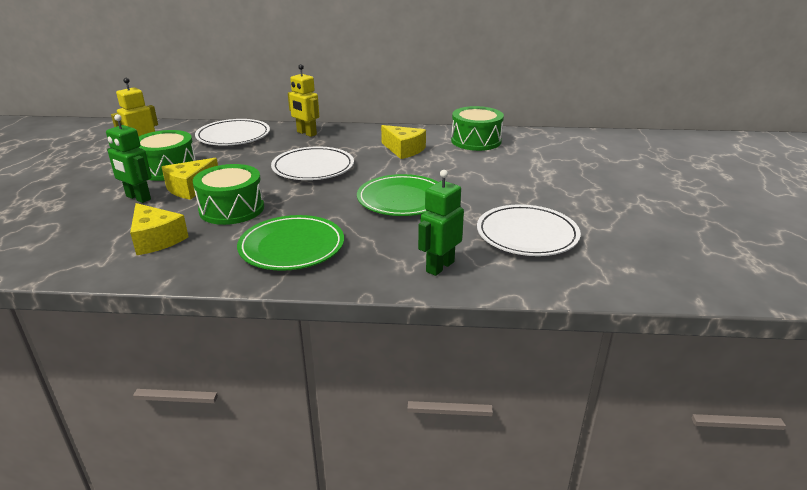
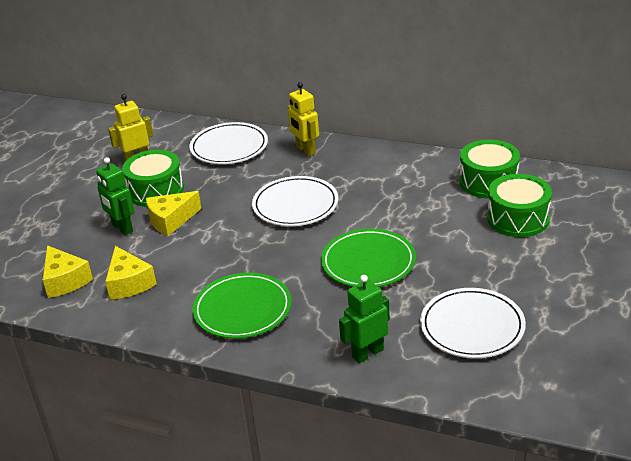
camera: 20 degrees right, 5 degrees up
(232, 209) = (202, 254): green drum -> green drum (518, 219)
(404, 150) = (400, 188): yellow cheese -> yellow cheese (65, 280)

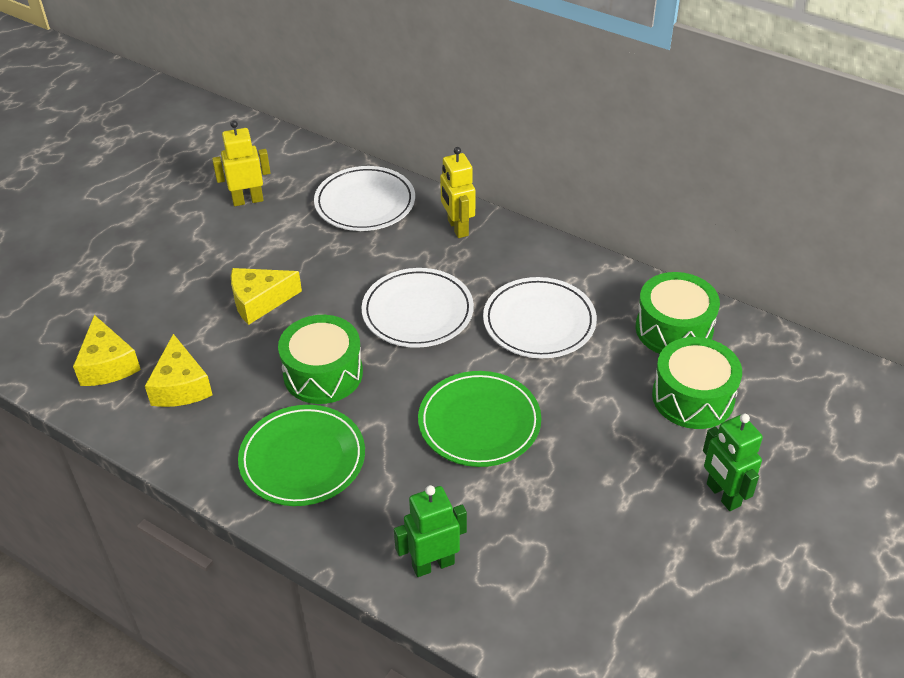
camera: 10 degrees right, 10 degrees up
(122, 228) = (198, 300): green robot -> green robot (722, 495)
(156, 190) = (255, 251): green drum -> green drum (323, 373)
(472, 327) = (577, 555): white plate -> white plate (539, 322)

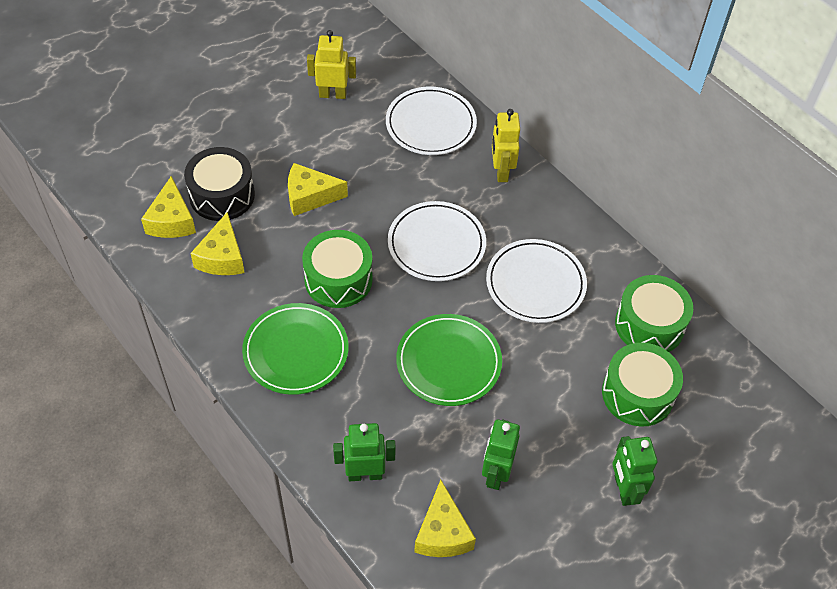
camera: 15 degrees right, 10 degrees up
(158, 325) = (222, 195): none -> black drum
(547, 600) = (442, 533): none -> yellow cheese
(579, 520) = (495, 474): none -> green robot

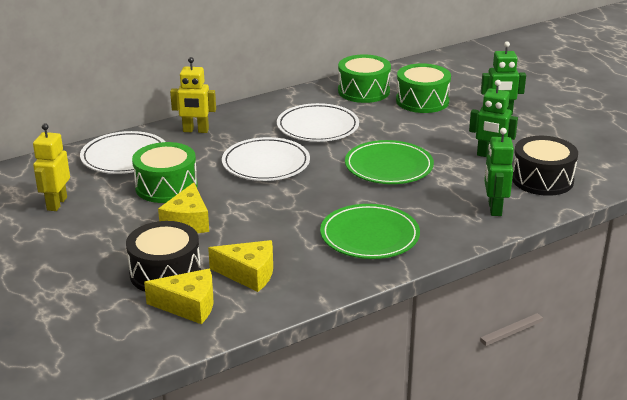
camera: 80 degrees left, 25 degrees down
(338, 279) = (292, 211): green drum -> green drum (166, 186)
(442, 533) = (542, 179): yellow cheese -> black drum

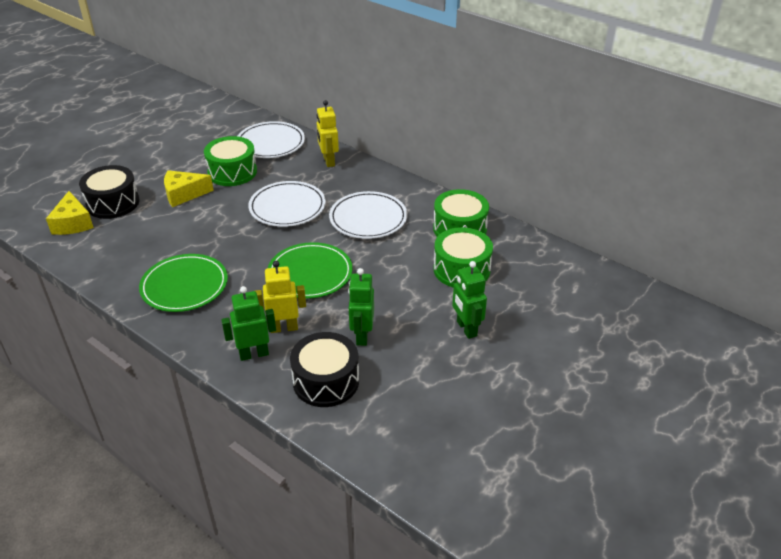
camera: 70 degrees right, 10 degrees up
(56, 204) = (193, 137): yellow robot -> yellow robot (284, 328)
(249, 274) = (117, 239): yellow cheese -> none

